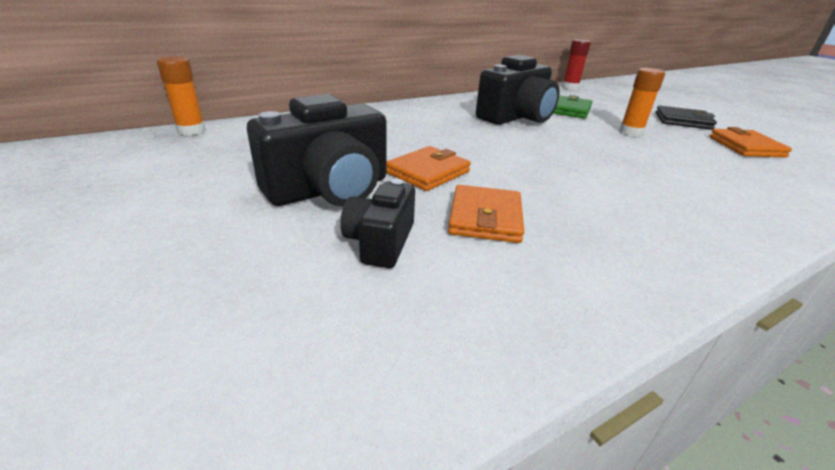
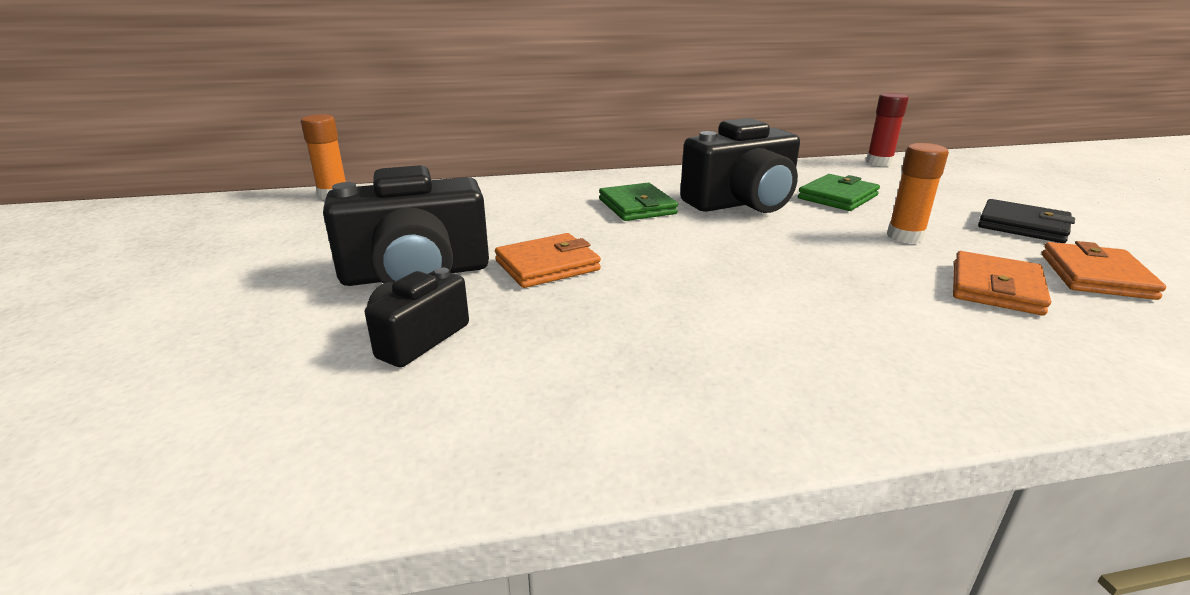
camera: 20 degrees right, 5 degrees down
(449, 124) = (637, 206): none -> green wallet
(485, 218) = (563, 328): orange wallet -> orange wallet (995, 288)

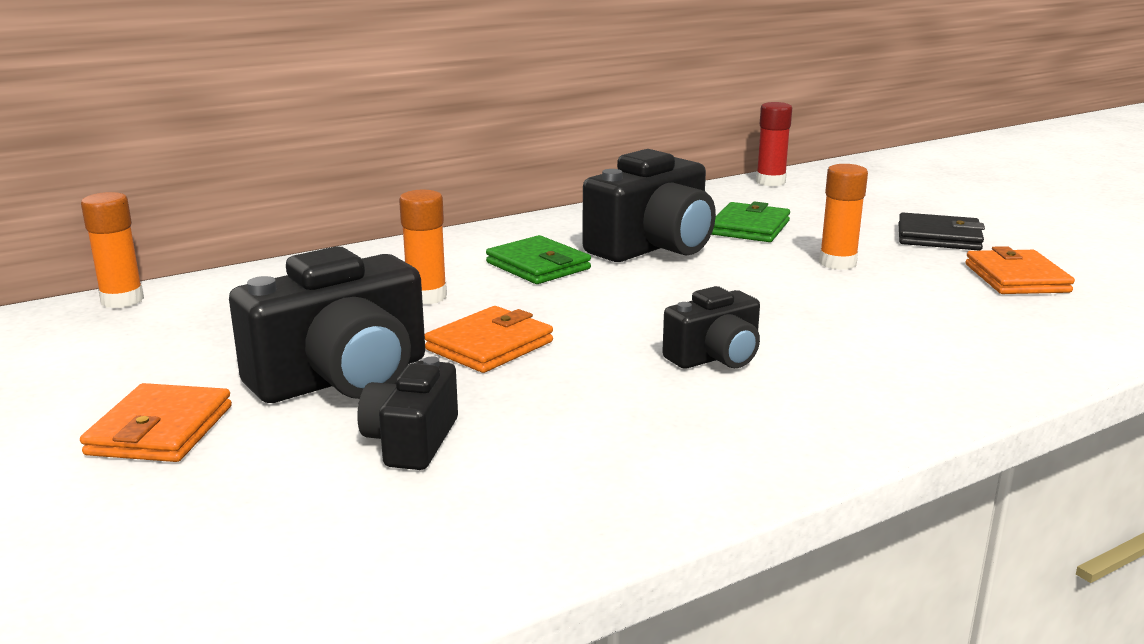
camera: 20 degrees left, 5 degrees down
(533, 219) = (426, 297): none -> orange glue stick
(733, 307) = (715, 357): none -> black camera
(995, 288) = (939, 302): orange wallet -> orange wallet (160, 430)

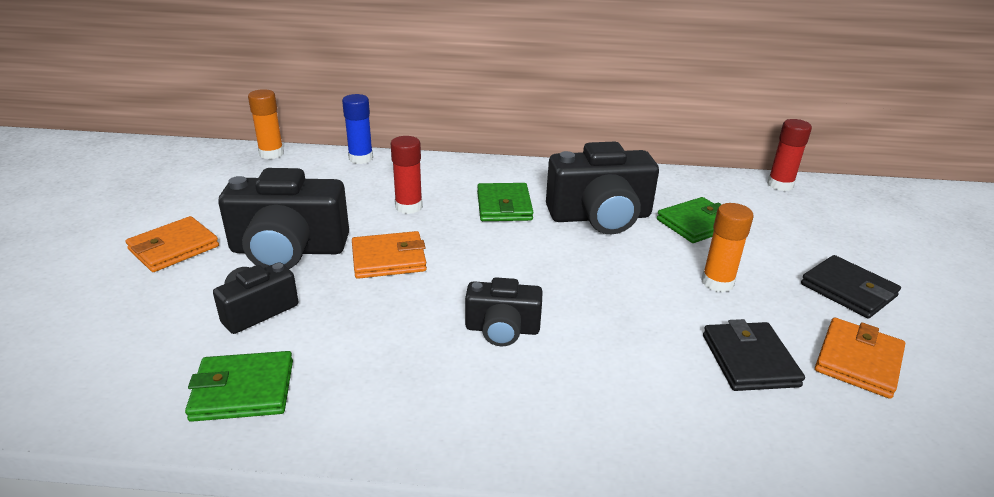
camera: 35 degrees right, 10 degrees up
(273, 272) = (361, 158): none -> blue glue stick
(426, 297) = (408, 207): orange glue stick -> red glue stick
(533, 507) = (243, 390): none -> green wallet
(947, 304) = (749, 360): none -> black wallet

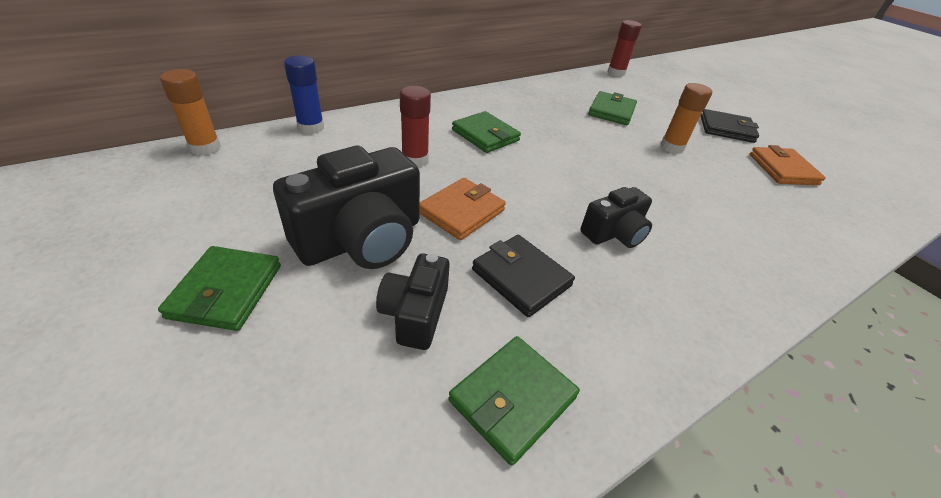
camera: 40 degrees left, 10 degrees up
(174, 248) = (226, 291): orange wallet -> green wallet
(600, 217) = (555, 124): black camera -> none
(749, 360) = (748, 191): black wallet -> black wallet (521, 277)

